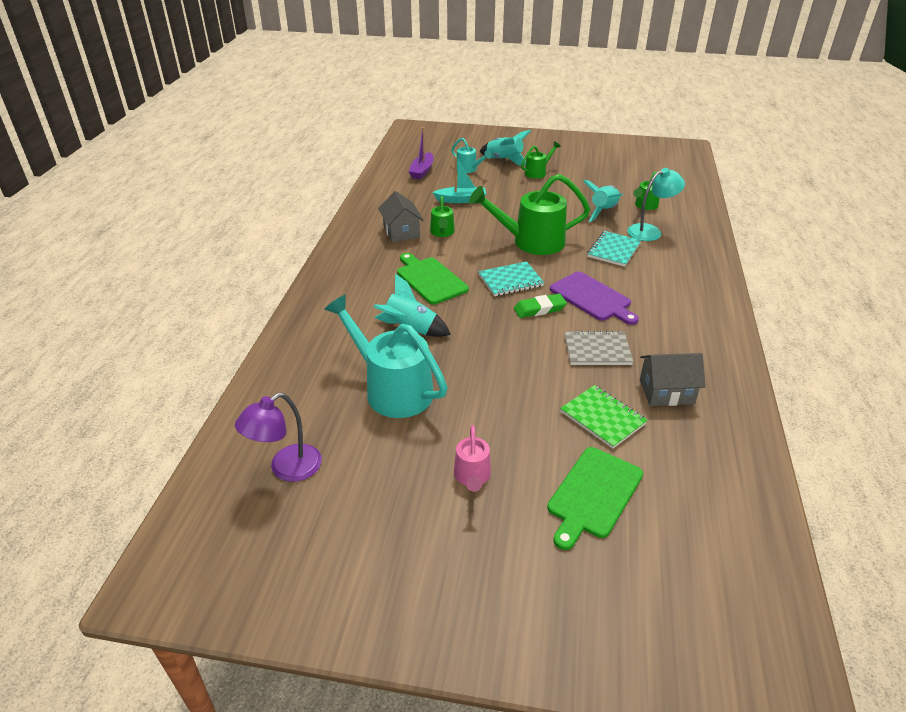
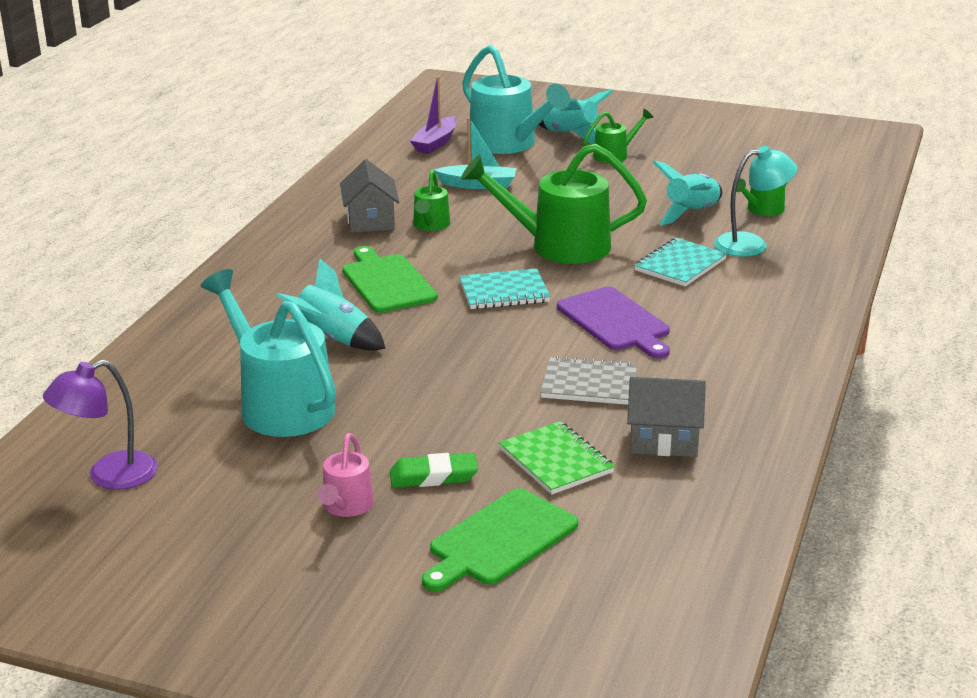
camera: 10 degrees right, 10 degrees down
(469, 169) = (509, 144): turquoise watering can -> turquoise watering can, size x2.00
(539, 309) = (530, 329): green eraser -> green eraser (433, 476)

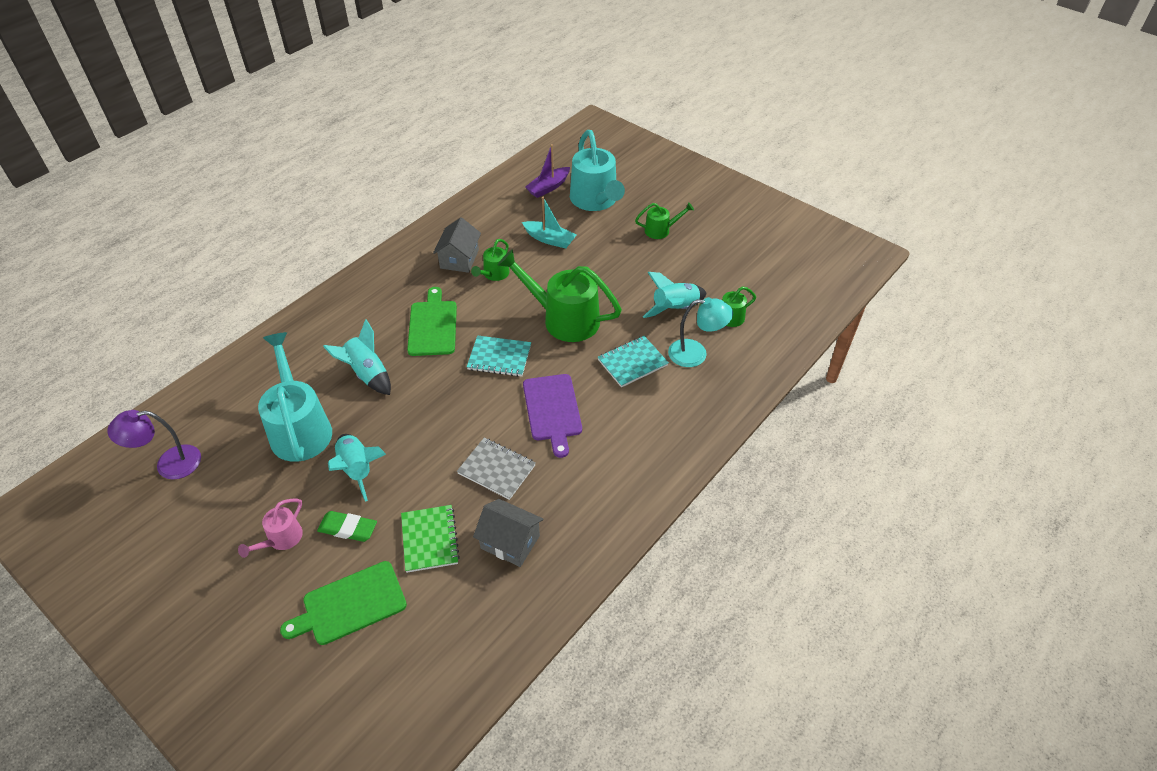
camera: 20 degrees right, 20 degrees up
(571, 135) = (644, 201): turquoise rocket -> turquoise rocket (357, 470)

